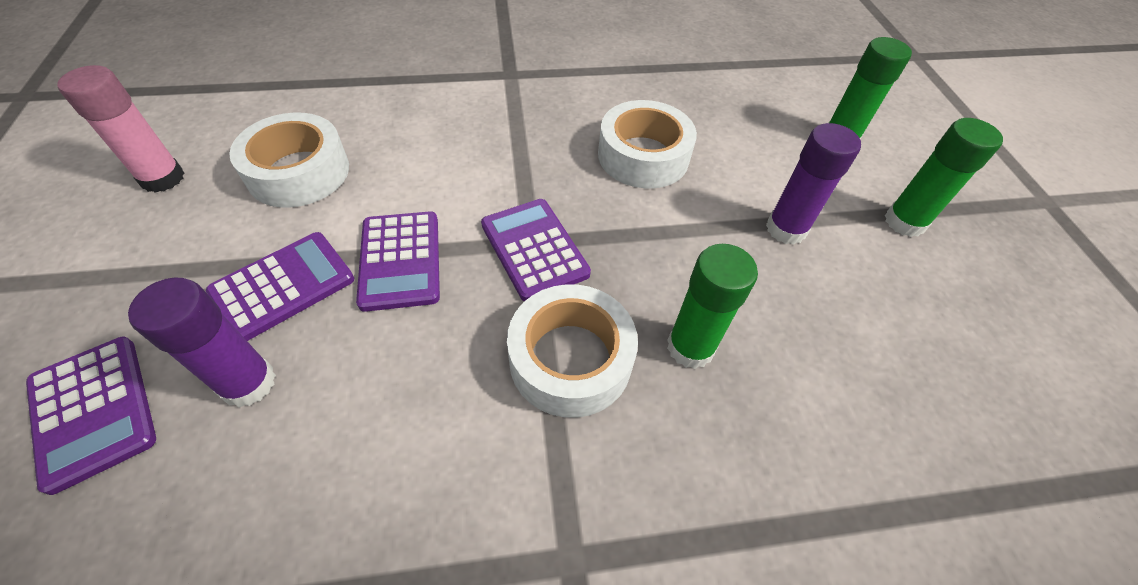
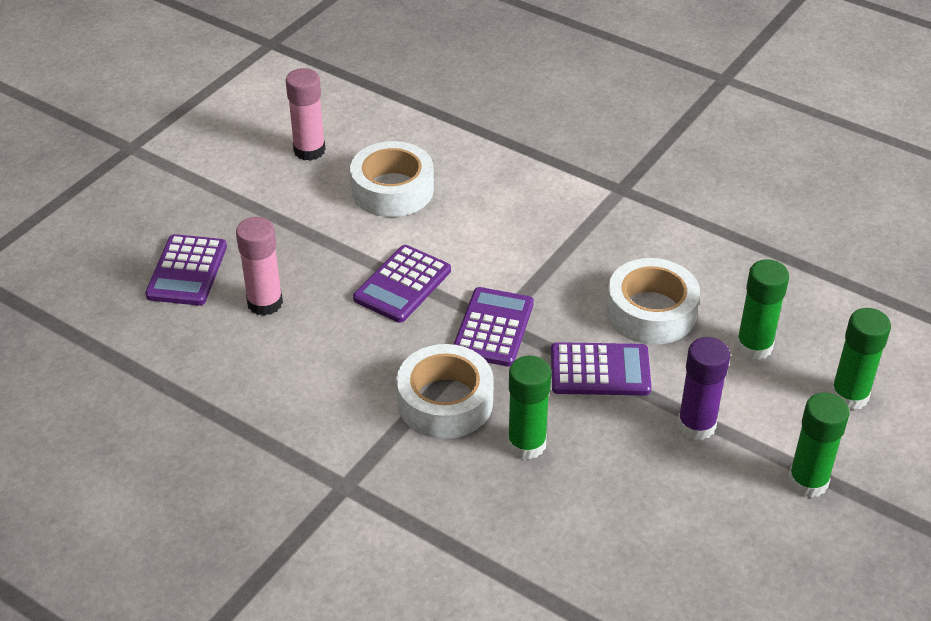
camera: 45 degrees right, 10 degrees down
(248, 383) = (265, 303): purple glue stick -> pink glue stick
(283, 286) = (323, 260): purple calculator -> purple calculator (600, 370)
(741, 140) = (754, 346): none -> green glue stick

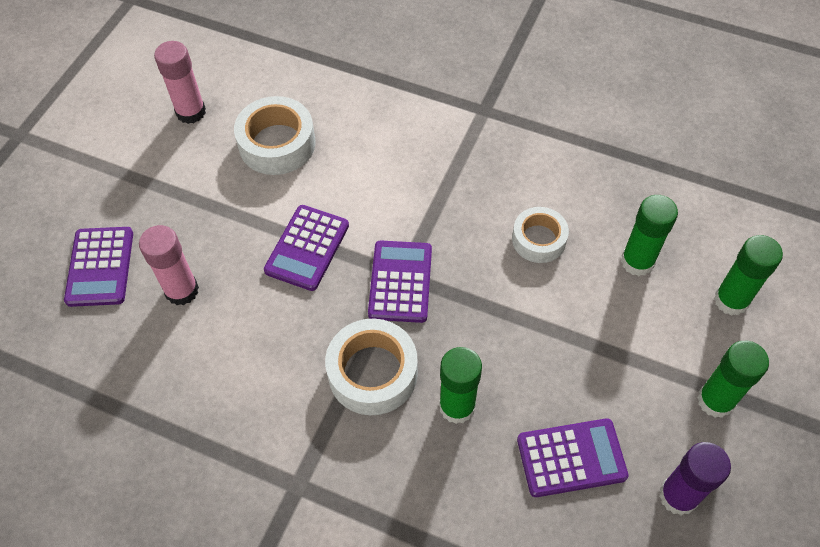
camera: 10 degrees left, 15 degrees up
(600, 370) = (506, 312): purple calculator -> purple calculator (571, 458)
(651, 312) = (538, 239): white tape -> white tape, size x0.65
(696, 425) = (605, 357): purple glue stick -> purple glue stick (678, 496)

